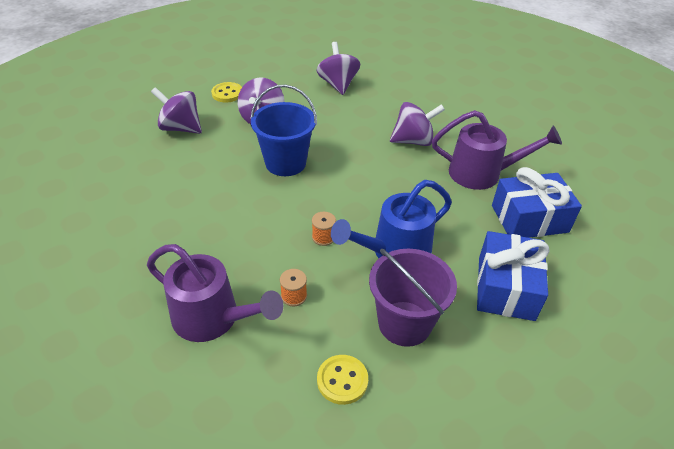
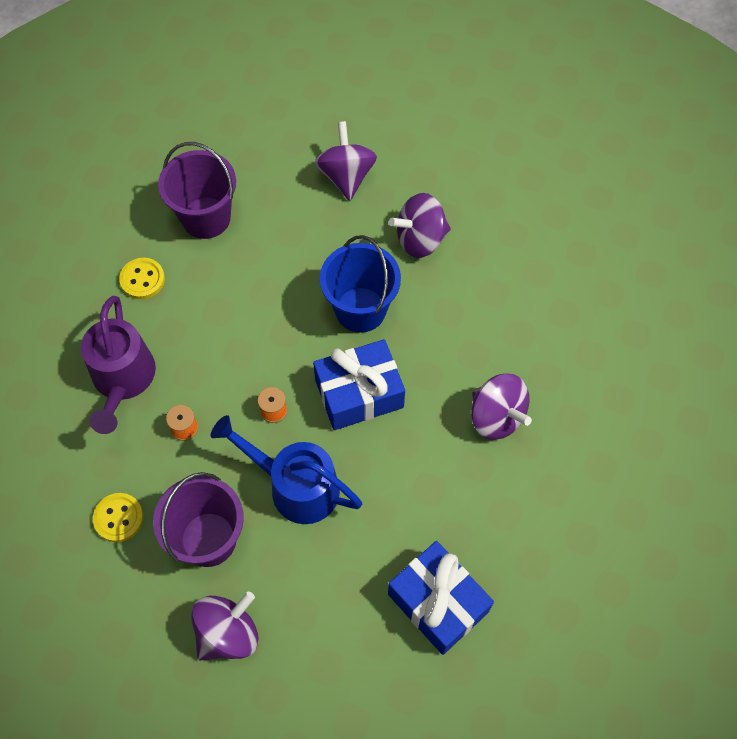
camera: 60 degrees right, 20 degrees up
(127, 205) = (206, 218): none -> purple bucket
(227, 93) = (440, 174): yellow button -> yellow button (142, 279)
(338, 84) = (553, 273): purple spinning top -> purple spinning top (228, 633)
(483, 173) = (487, 521): purple watering can -> none
(506, 288) = (310, 615): blue gift -> blue gift (359, 393)

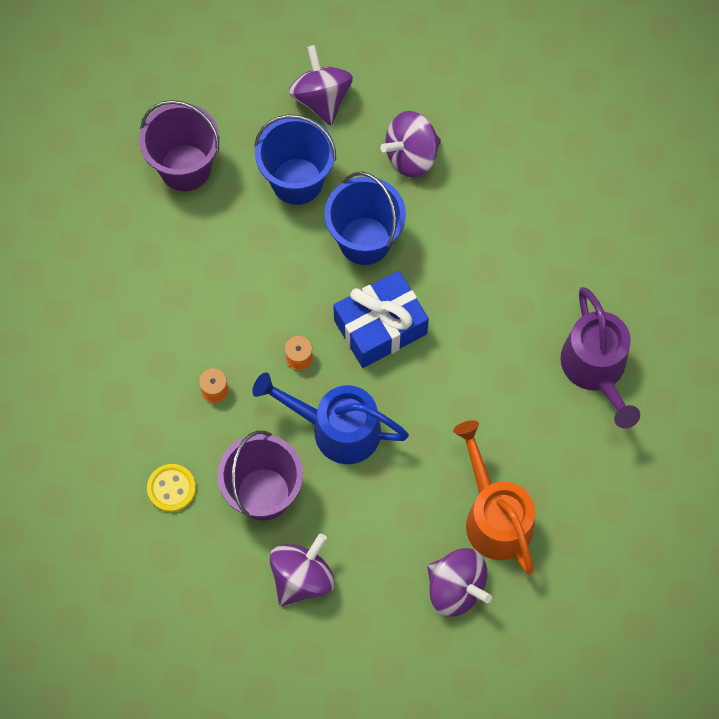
camera: 10 degrees left, 5 degrees up
(123, 381) = (141, 353): purple watering can -> purple watering can (596, 370)
(142, 279) = (135, 245): yellow button -> none
(307, 245) = (297, 181): none -> blue bucket
(438, 603) = (494, 515): blue gift -> orange watering can
(496, 417) = (519, 328): purple spinning top -> purple spinning top (456, 588)

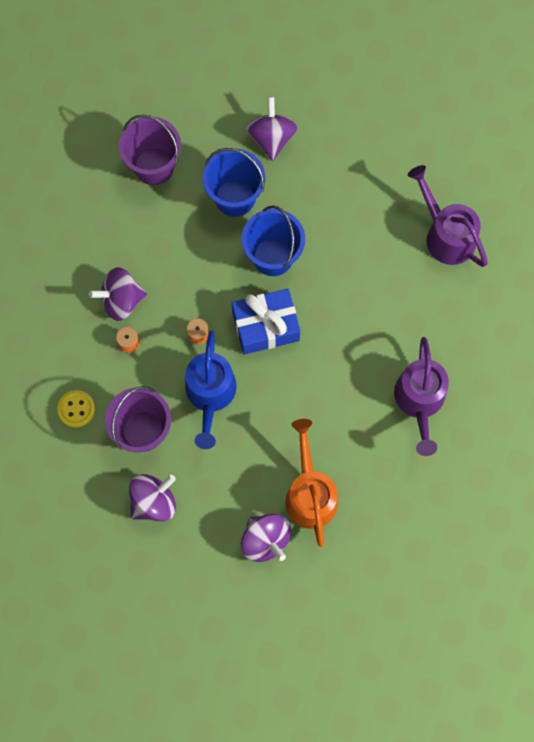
camera: 15 degrees right, 5 degrees up
(335, 428) = (210, 395): blue watering can -> blue watering can turned 120 degrees counterclockwise
(411, 156) = (326, 200): purple spinning top -> purple spinning top (121, 300)
(568, 161) = (445, 234): none -> purple watering can

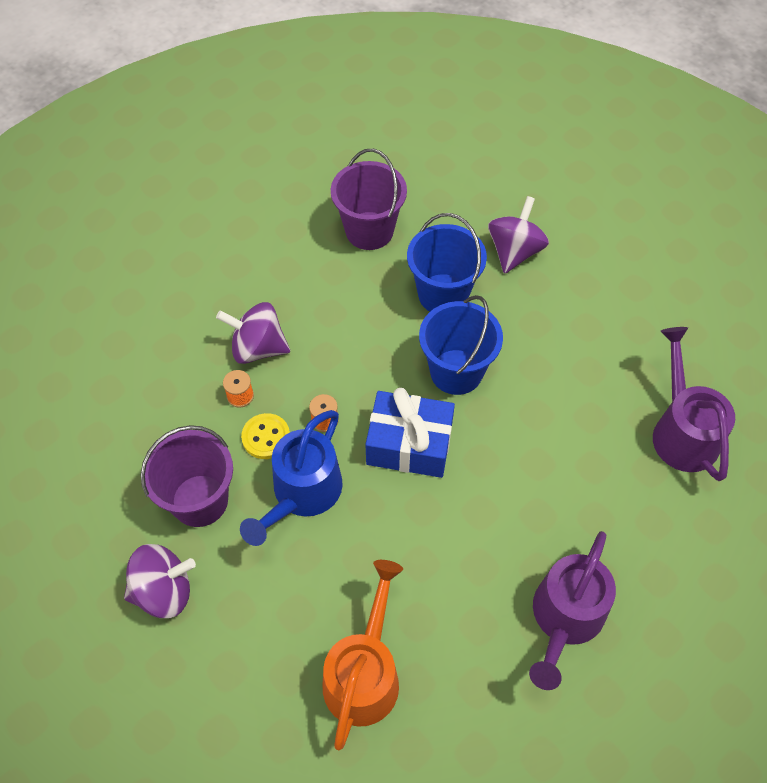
camera: 25 degrees right, 15 degrees down
(76, 409) = (139, 442): yellow button -> yellow button (266, 437)
(265, 540) = (275, 708): purple spinning top -> none

